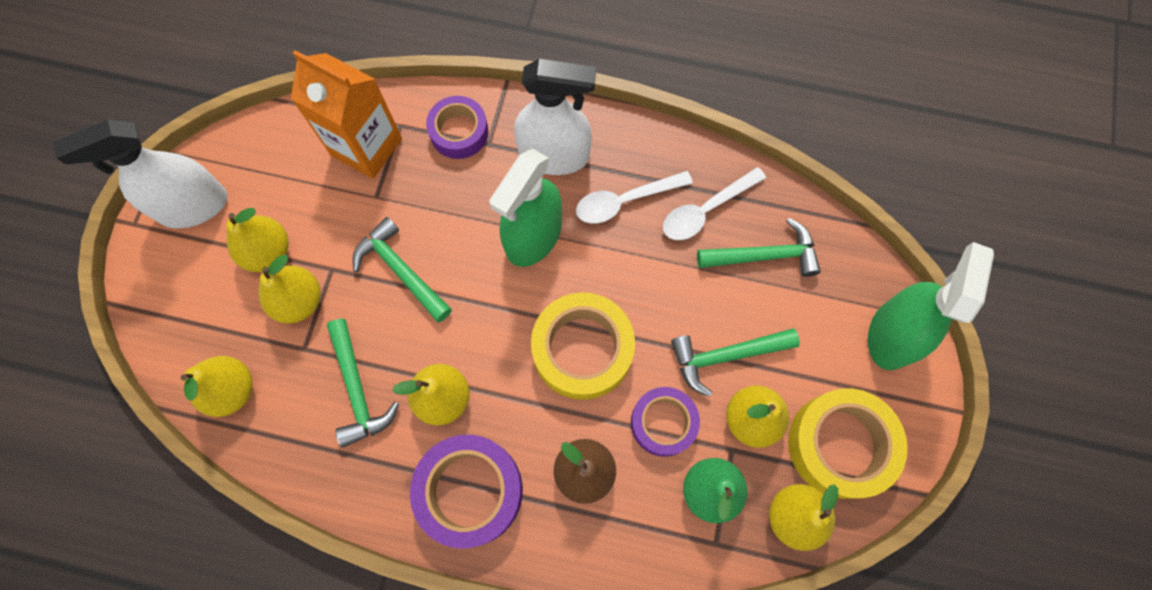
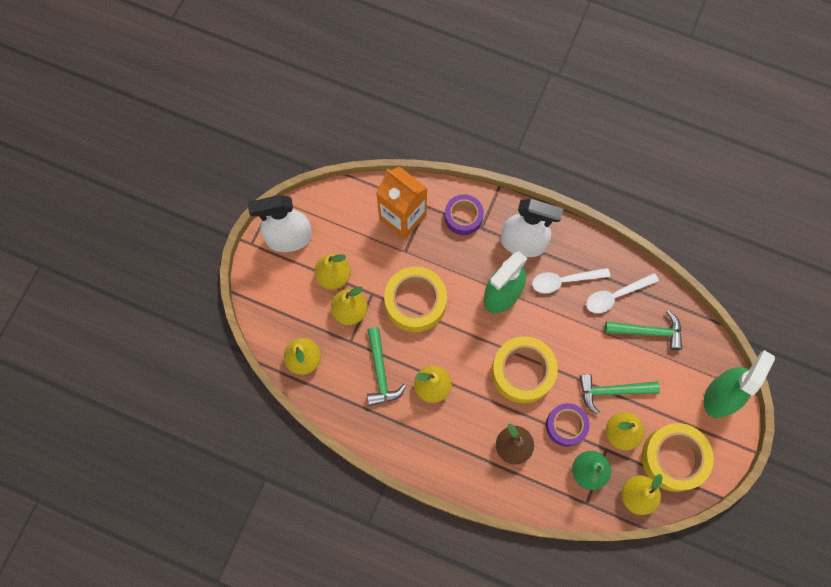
camera: 10 degrees right, 0 degrees up
(400, 270) = (415, 302): green hammer -> yellow tape
(470, 491) = (442, 445): purple tape -> none

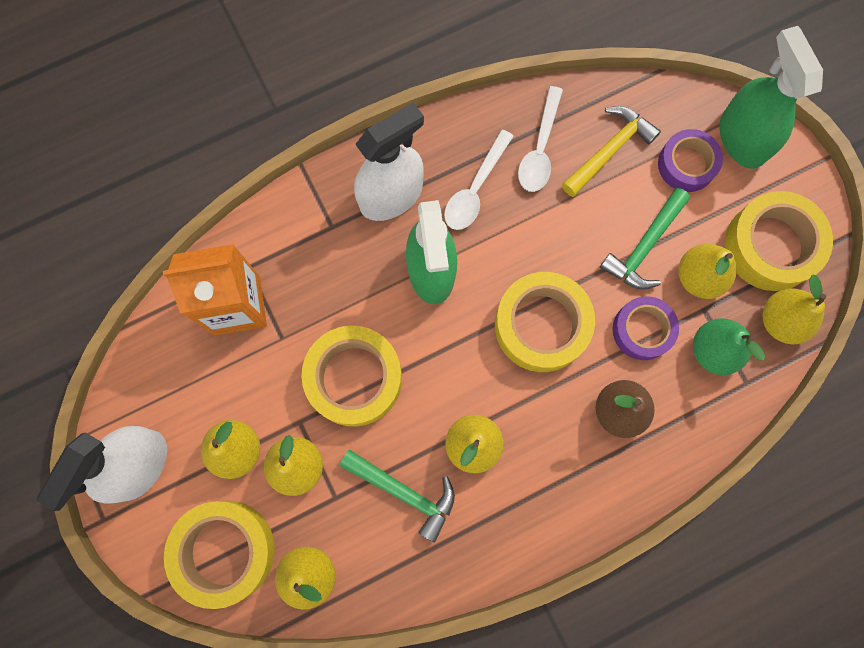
camera: 50 degrees left, 5 degrees up
(282, 311) = (224, 551): none -> yellow tape
(463, 217) = (300, 235): purple tape -> purple tape (686, 164)
(648, 331) = (609, 150): green hammer -> yellow hammer

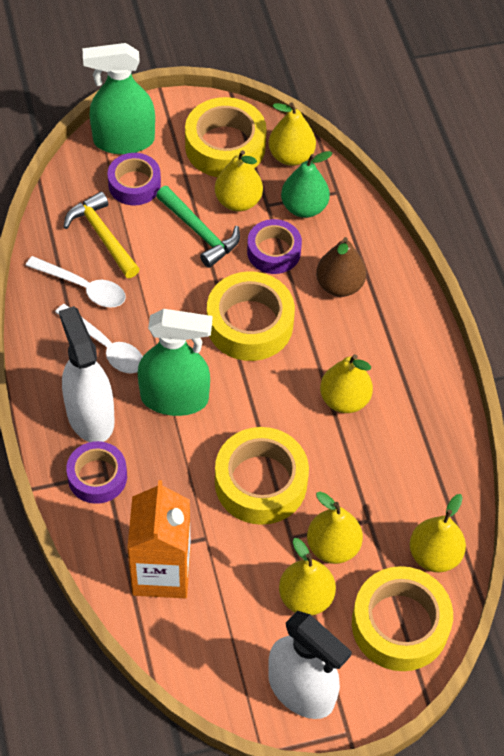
camera: 80 degrees left, 20 degrees down
(326, 220) = (97, 477): none -> purple tape
(404, 492) = (375, 462): green hammer -> none

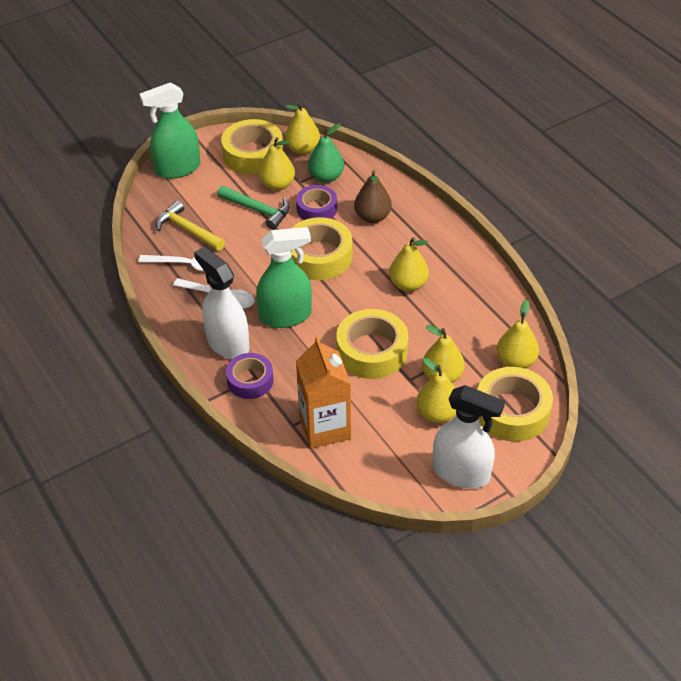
camera: 15 degrees left, 10 degrees down
(134, 184) = (197, 193): purple tape -> none

